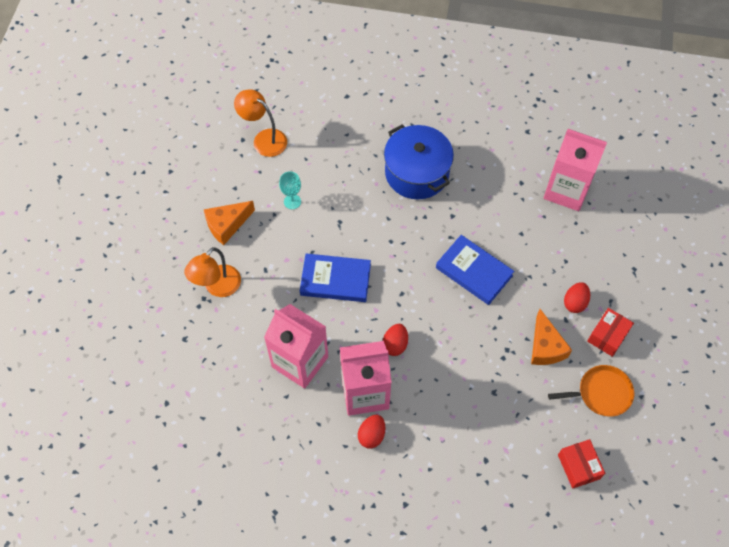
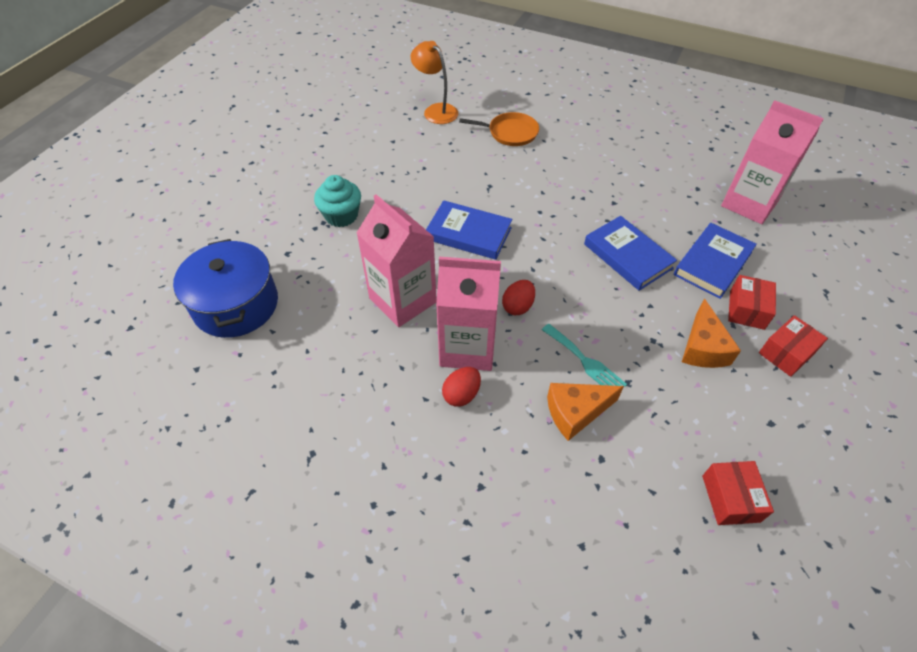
camera: 15 degrees right, 10 degrees down
(217, 287) = (341, 216): orange lamp -> turquoise cupcake
(227, 225) = (373, 168): orange cheese -> orange cheese (576, 412)
(292, 201) = (446, 161): turquoise goblet -> none
(416, 173) = (583, 161): blue pot -> blue pot (236, 305)
(458, 382) = (585, 361): none -> turquoise fork
(543, 262) = (713, 263): none -> blue book
(575, 302) = (747, 310): red egg -> red box
(601, 393) = (772, 415): orange pan -> orange pan (510, 133)

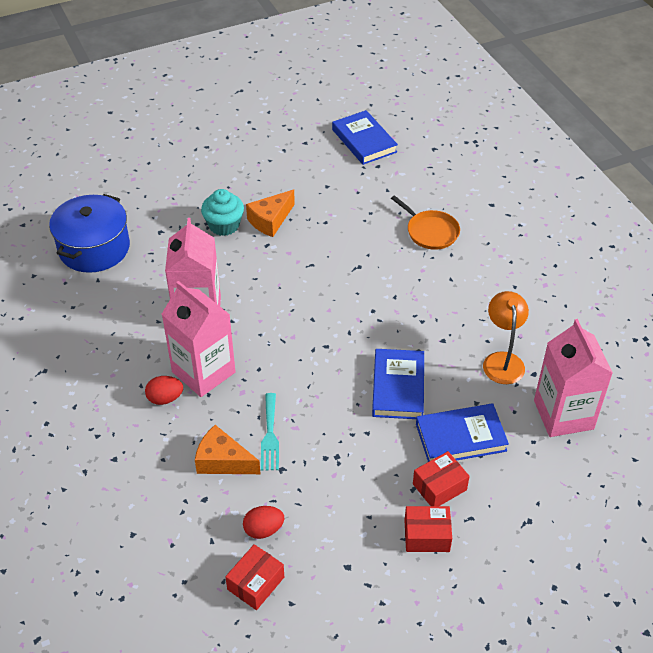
camera: 40 degrees right, 5 degrees down
(436, 110) = (391, 178): orange lamp -> orange lamp (502, 360)
(468, 233) = (298, 294): blue book -> blue book (364, 141)
(518, 306) = (269, 368): red egg -> red egg (263, 530)
(703, 347) = (367, 486): orange cheese -> orange cheese (270, 220)

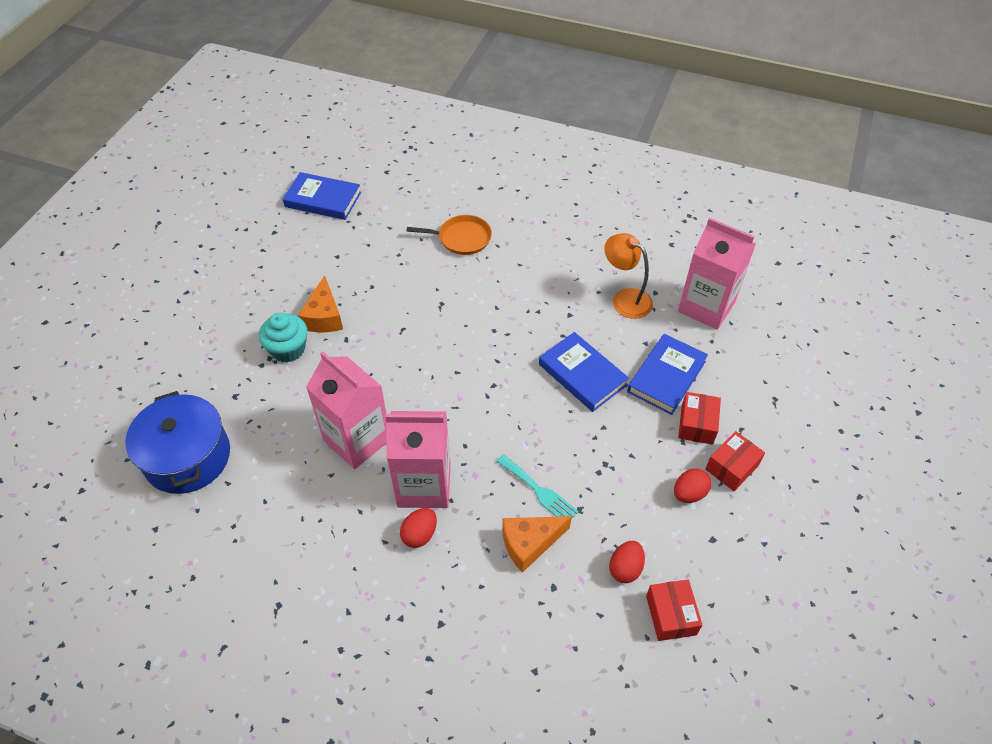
camera: 45 degrees left, 5 degrees up
(370, 524) = (689, 493): none -> red egg

